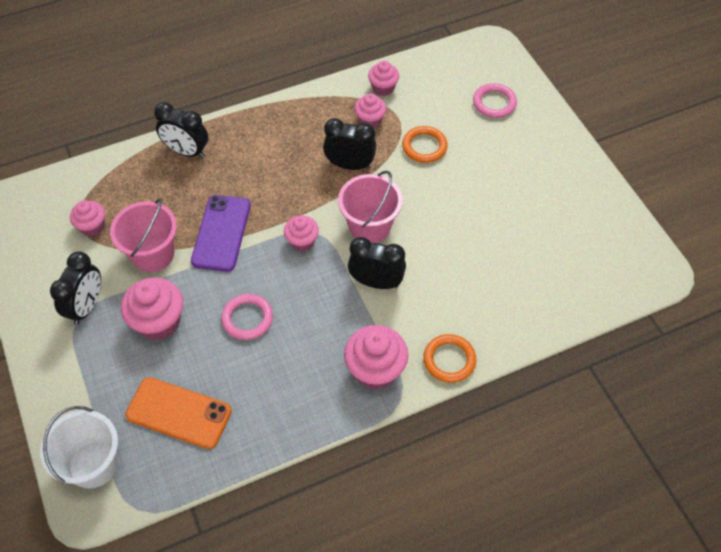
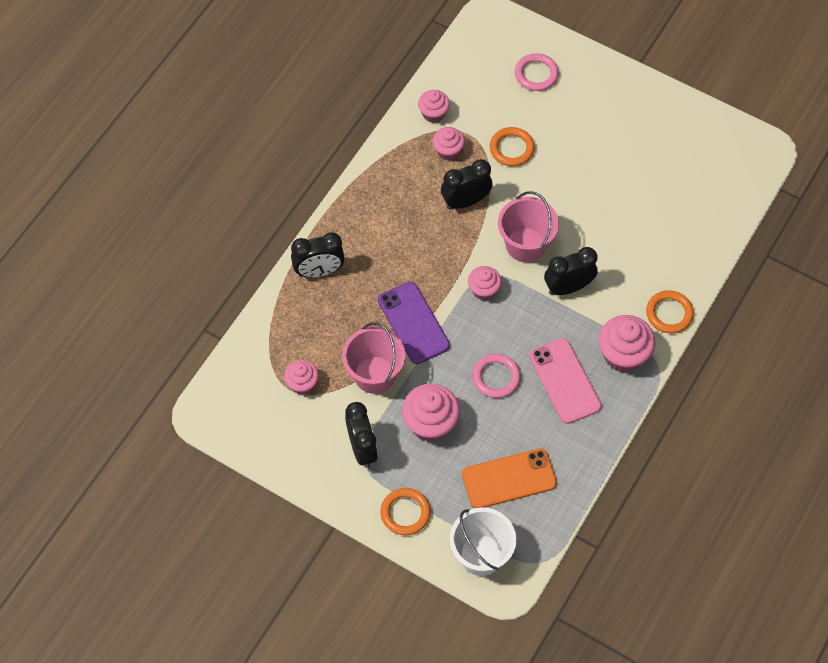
camera: 35 degrees left, 5 degrees up
(68, 383) = (405, 513): none -> orange ring
(303, 359) = (565, 381): none -> pink phone

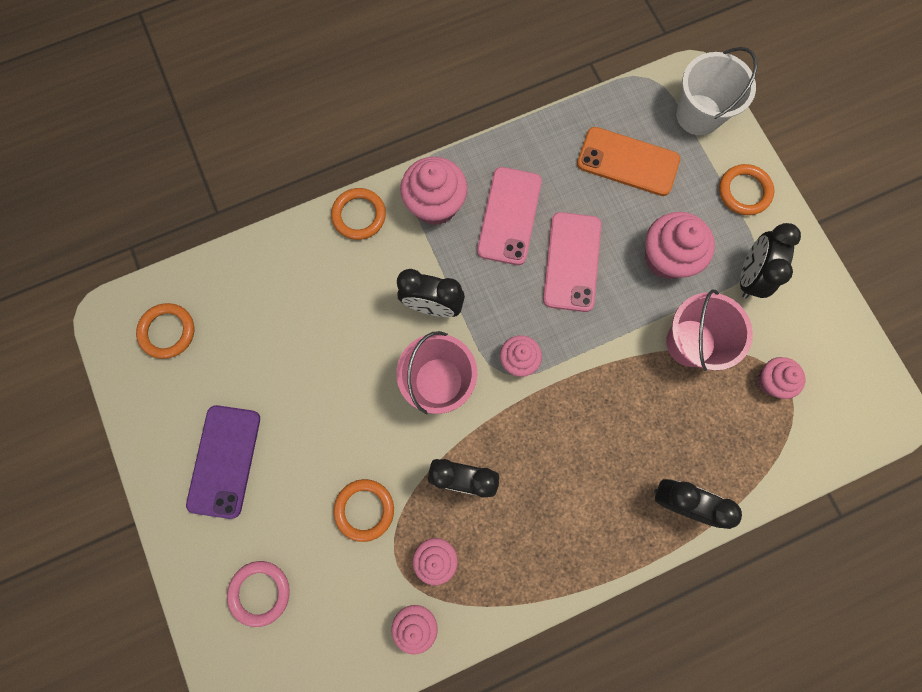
camera: 145 degrees left, 15 degrees up
(413, 323) = (615, 372): purple phone -> purple phone (224, 461)
(496, 377) = (572, 262): pink ring -> pink phone
(723, 165) = (167, 332): none -> orange ring

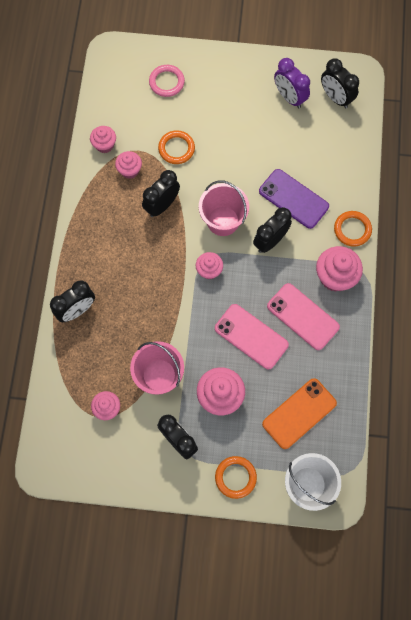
camera: 120 degrees right, 5 degrees down
(167, 332) = (335, 98): orange ring -> black clock
(198, 395) = (289, 97): none -> purple clock
(224, 461) = (245, 95): purple phone -> purple phone (293, 199)

